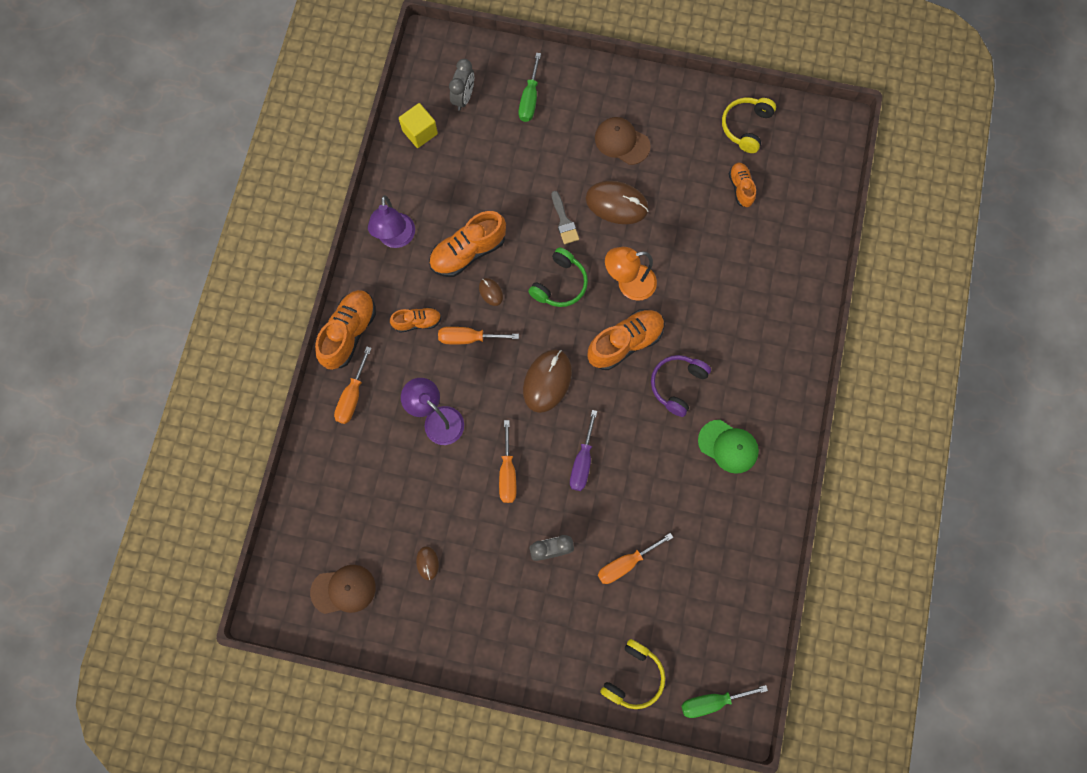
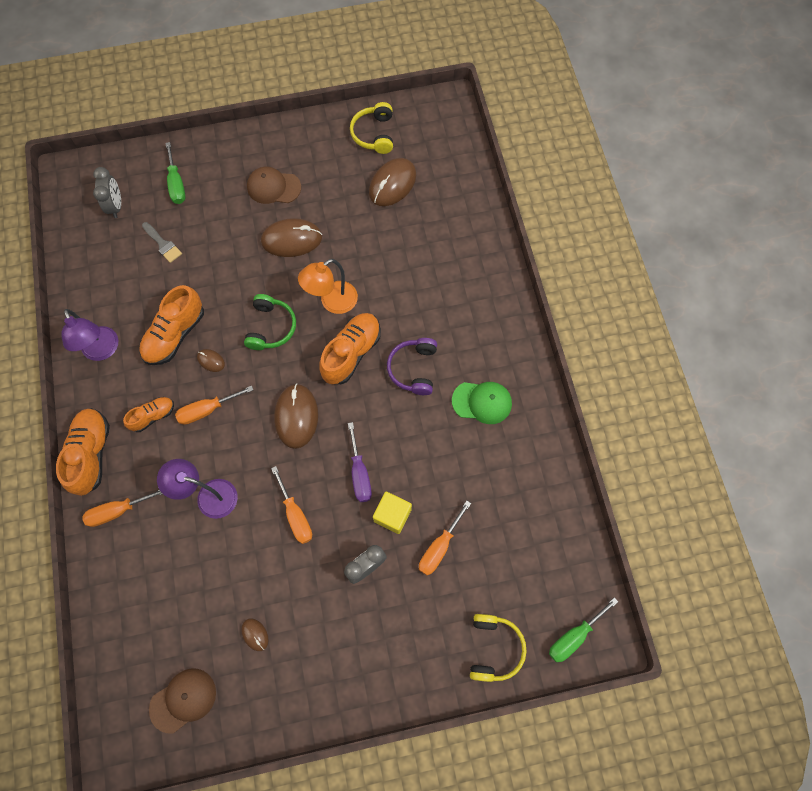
camera: 25 degrees left, 5 degrees down
(352, 396) = (118, 511): orange screwdriver -> orange screwdriver turned 75 degrees clockwise
(420, 132) = (87, 250): yellow cube -> yellow cube (392, 515)
(564, 221) = (251, 273): grey brush -> grey brush (163, 244)
(740, 188) = (392, 184): orange shoe -> brown mouse

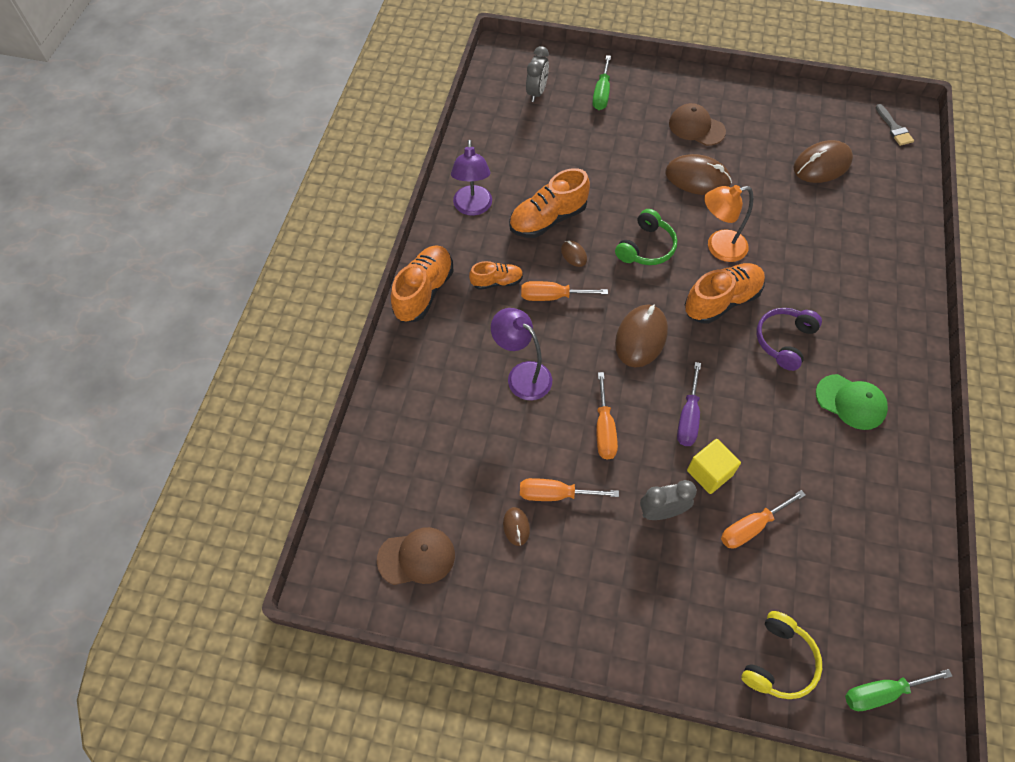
camera: 25 degrees right, 10 degrees down
(118, 511) = (427, 352): orange screwdriver -> orange screwdriver (555, 494)
(163, 244) = (568, 139): grey brush -> grey brush (894, 128)
(374, 134) = (818, 115): yellow headphones -> none

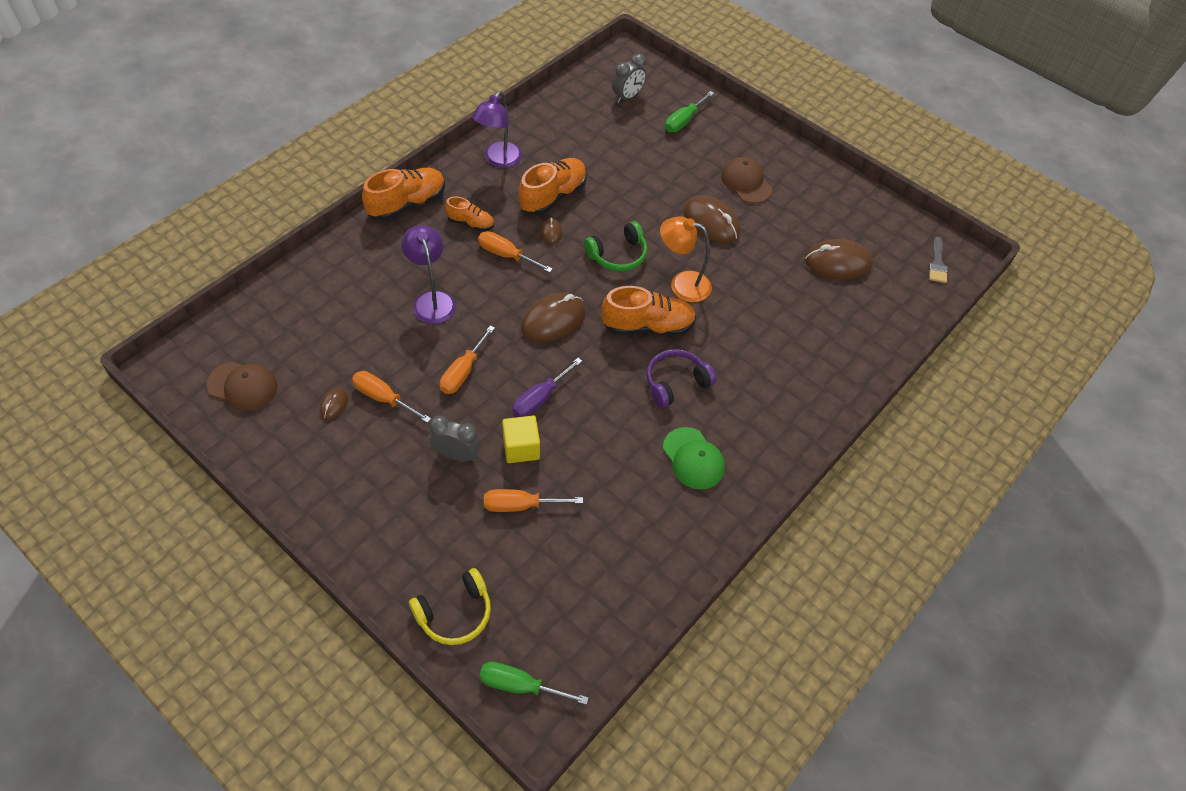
camera: 25 degrees right, 5 degrees down
(548, 219) = (553, 196): orange shoe -> orange shoe turned 135 degrees clockwise

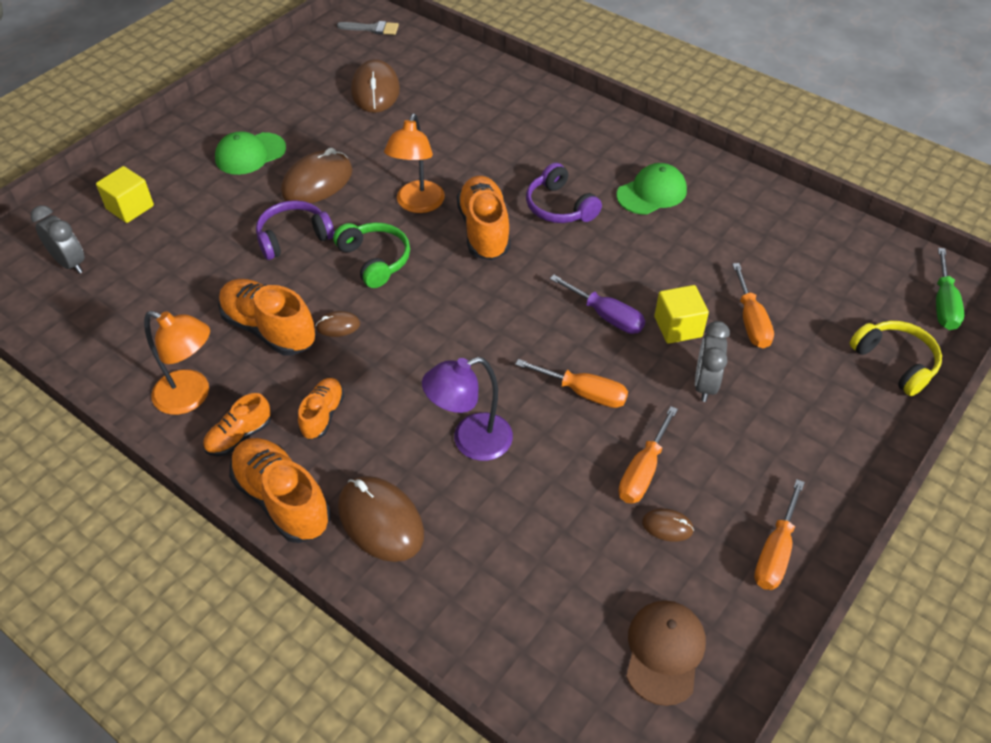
camera: 90 degrees left, 5 degrees down
(461, 183) = (239, 436): none -> orange shoe
(498, 160) = (191, 396): purple lamp -> orange lamp
(506, 255) = (381, 369): orange screwdriver -> orange screwdriver (775, 552)
(553, 320) = (487, 313): brown mouse -> brown mouse (381, 521)
(646, 208) = (293, 237): none -> purple headphones
(683, 121) = (130, 207): green screwdriver -> yellow cube
(746, 182) = (250, 154): brown cap -> green cap

